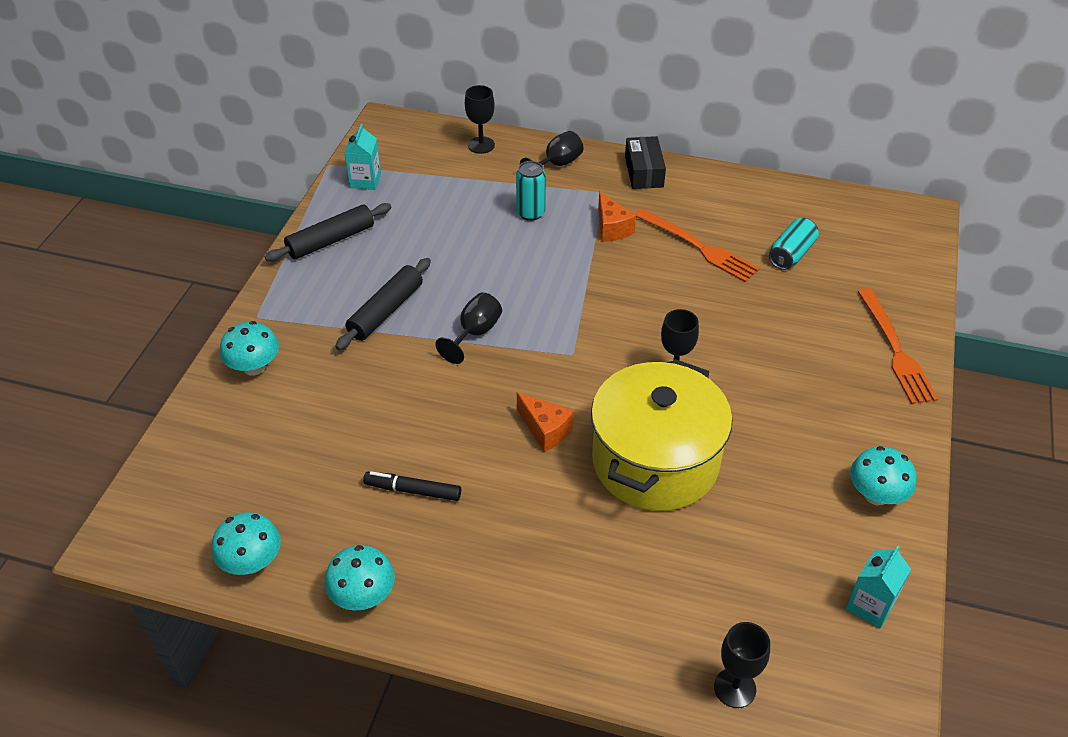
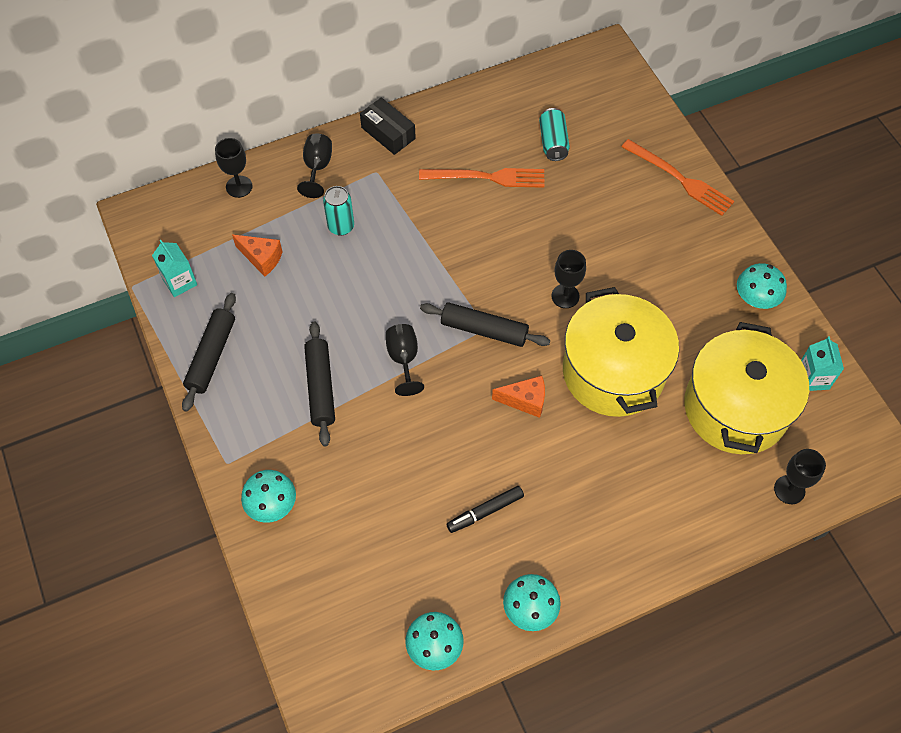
camera: 40 degrees left, 15 degrees up
(569, 354) = (484, 330): none -> black rolling pin
(612, 228) = (413, 201): orange cheese -> orange cheese (261, 258)
(751, 574) = (735, 408): none -> yellow pot

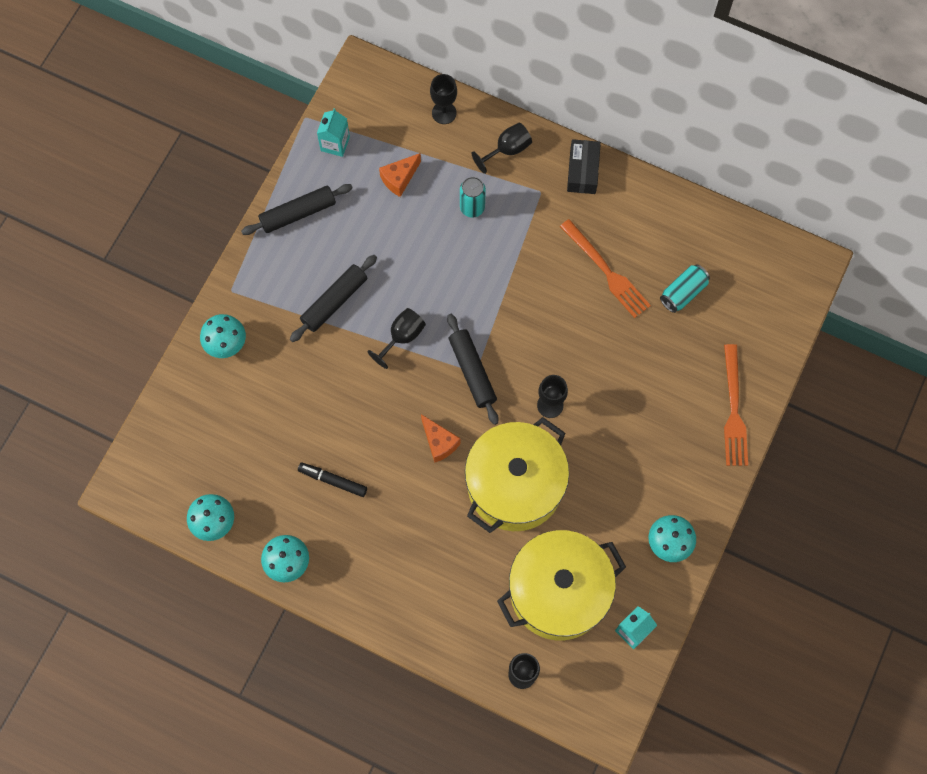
camera: 50 degrees right, 10 degrees up
(261, 258) = (399, 179): orange cheese -> orange cheese turned 60 degrees clockwise

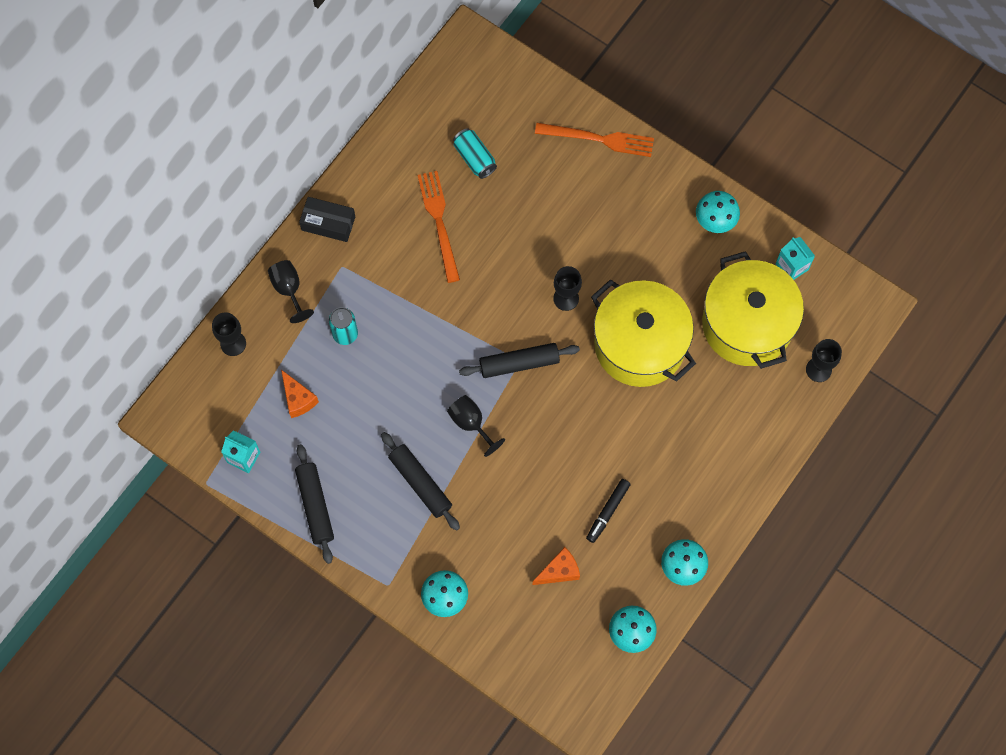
camera: 80 degrees left, 0 degrees up
(439, 442) = (586, 406): orange cheese -> orange cheese (559, 571)
(606, 271) = (439, 222): orange fork -> orange fork turned 75 degrees counterclockwise

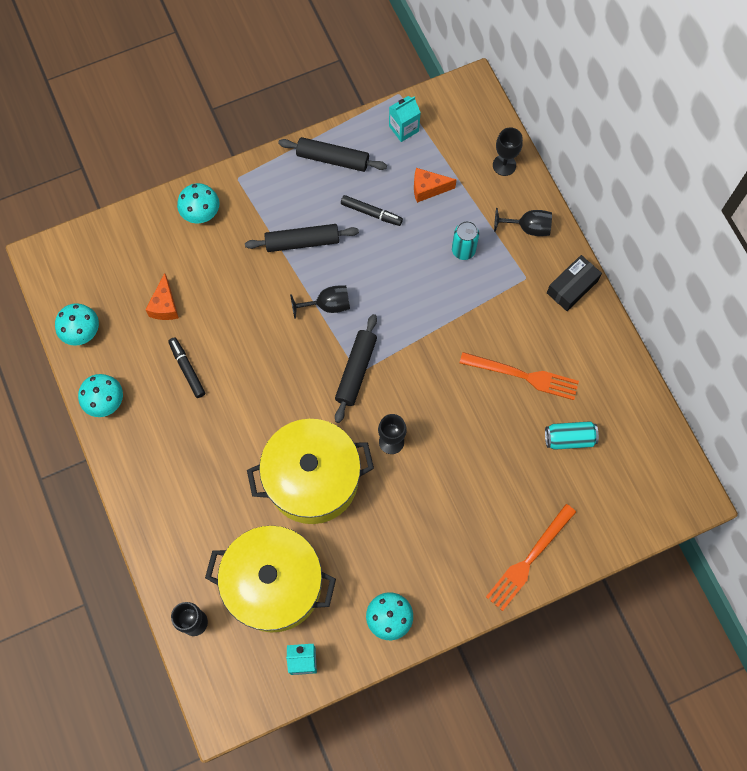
camera: 120 degrees right, 0 degrees up
(353, 437) = (371, 213): none -> black marker

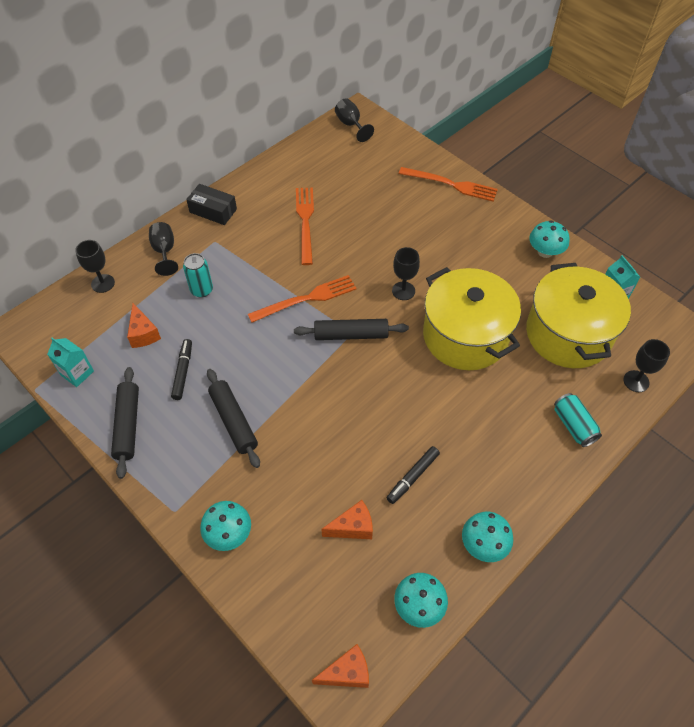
camera: 110 degrees left, 15 degrees down
(59, 264) = (347, 673): none -> orange cheese
(328, 305) = (295, 377): black goblet -> black goblet (351, 125)
(416, 344) = (306, 299): none -> orange fork
(569, 438) = (345, 184): turquoise can -> turquoise can (573, 425)

